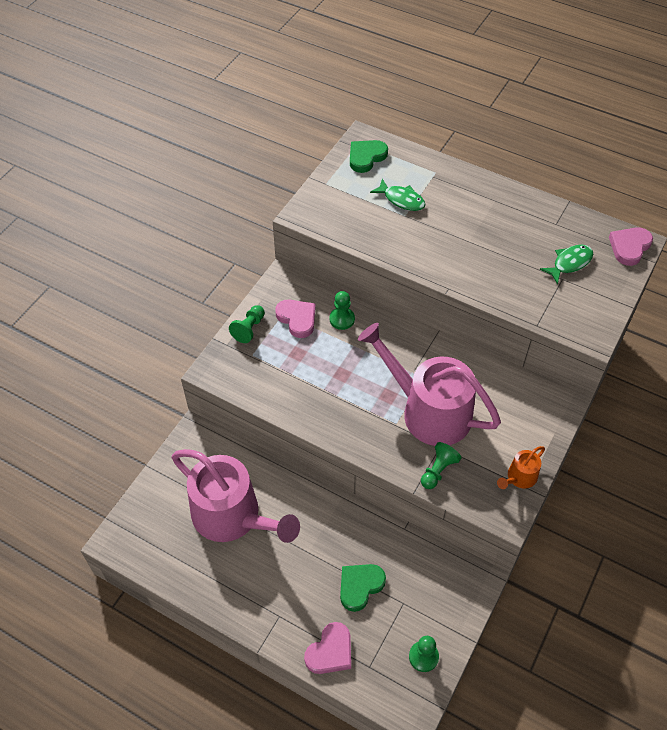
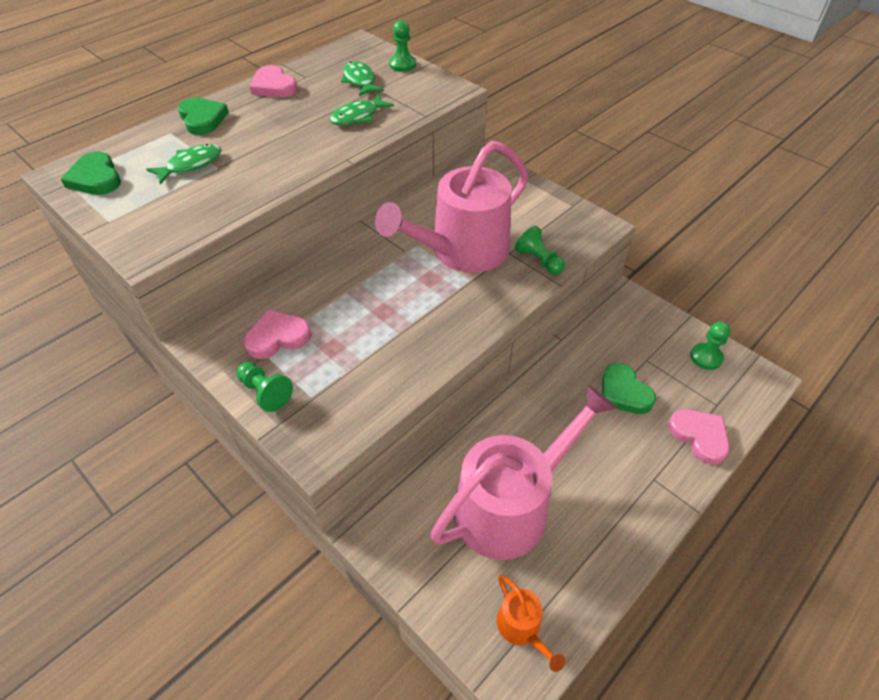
camera: 75 degrees left, 5 degrees down
(342, 319) = (302, 295): green pawn -> green pawn (402, 65)
(461, 183) = (202, 119): none -> green heart
(512, 278) = (358, 116): none -> green fish
(519, 477) = (560, 208): orange watering can -> orange watering can (522, 628)
(629, 247) = (361, 47): pink heart -> pink heart (273, 86)

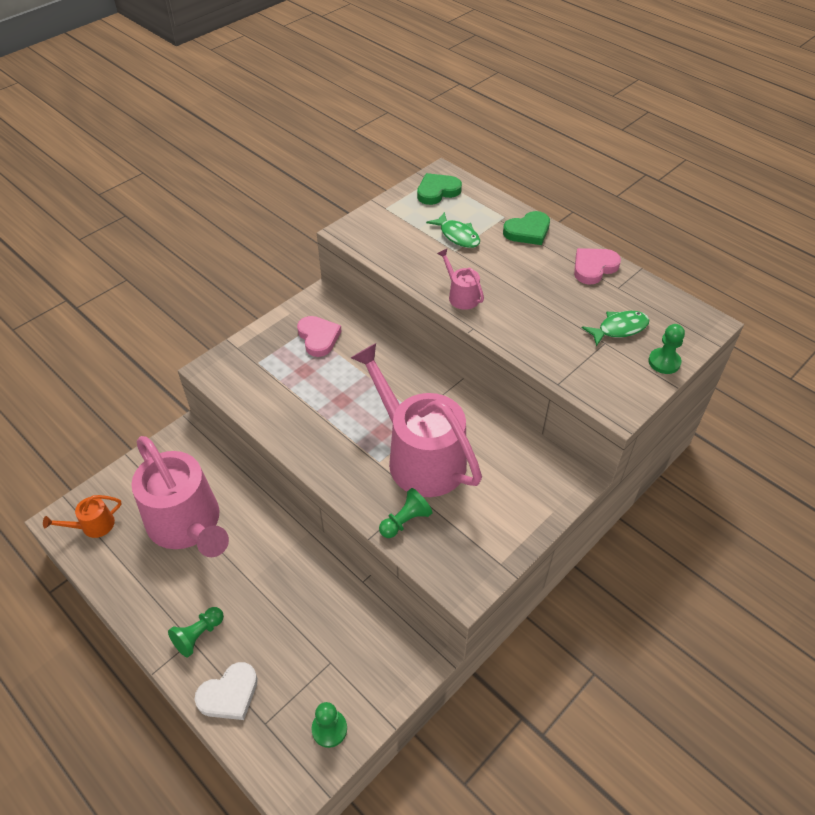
camera: 90 degrees right, 0 degrees up
(265, 392) = (265, 337): green pawn -> green pawn (198, 635)
(295, 165) = (461, 296): none -> pink watering can
(358, 116) = (547, 331): green fish -> none
(624, 392) = (290, 631): green heart -> none
(699, 436) = (229, 694): pink heart -> white heart

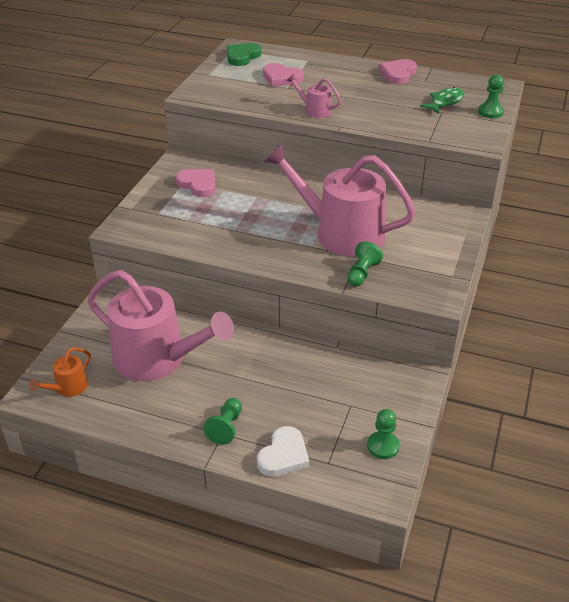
camera: 25 degrees left, 10 degrees down
(457, 236) = (281, 78): green fish -> pink heart
(528, 231) = (332, 65): green heart -> none

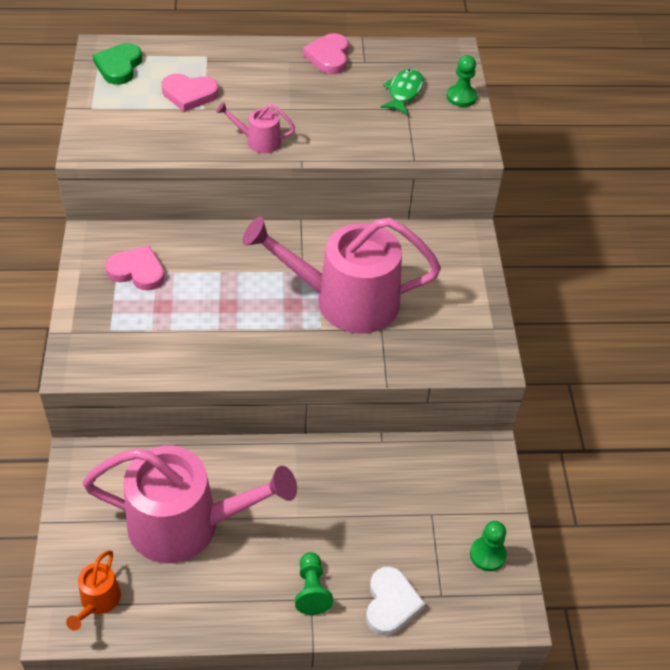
camera: 25 degrees left, 10 degrees up
(362, 273) = (396, 353): green pawn -> none

